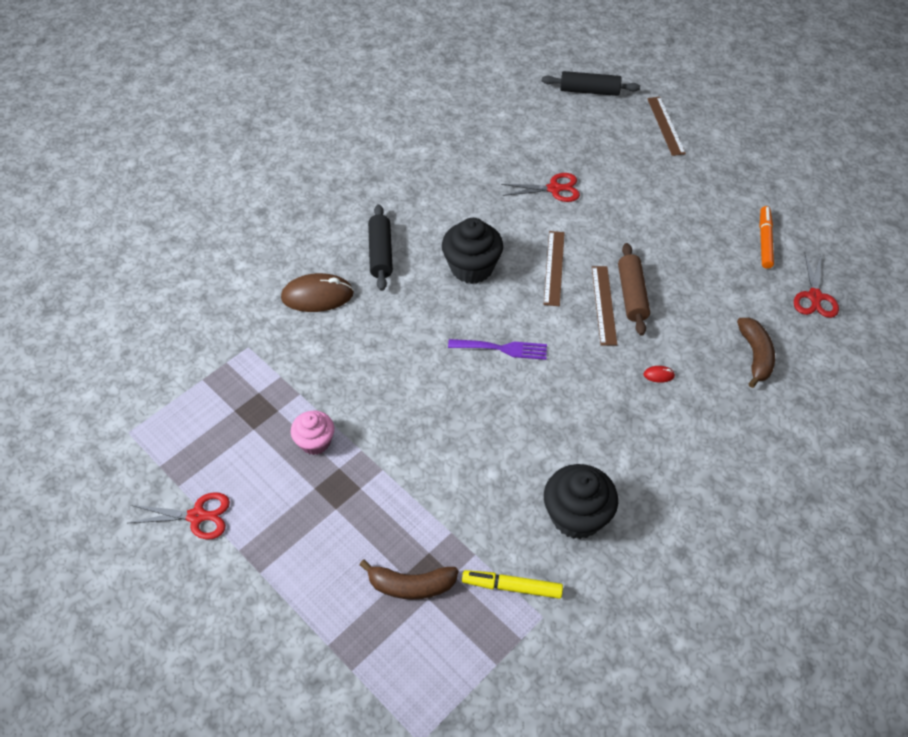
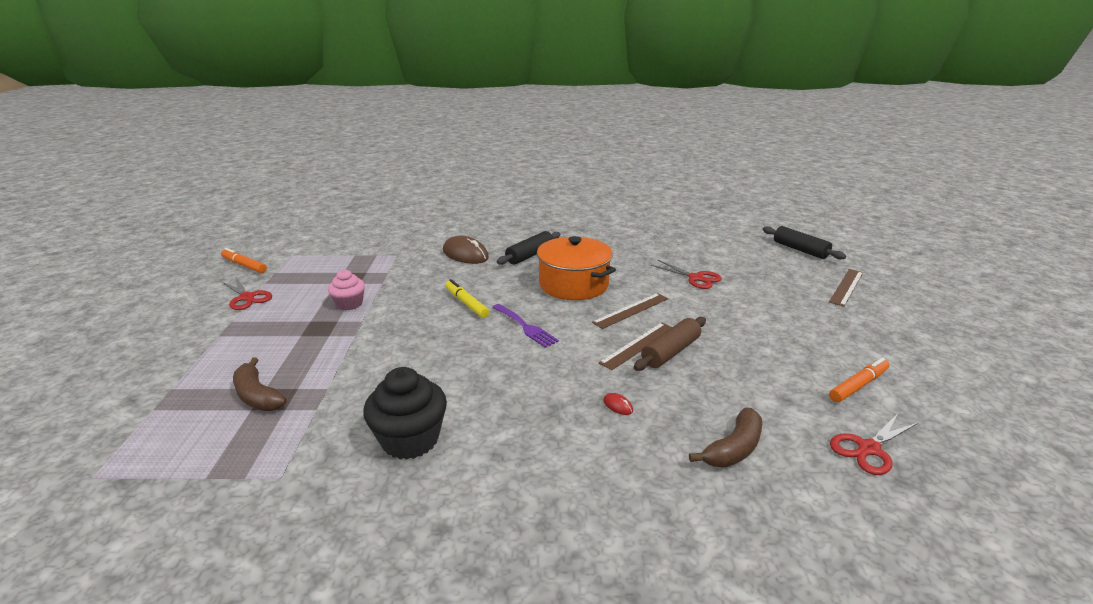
camera: 45 degrees right, 25 degrees down
(103, 485) = (244, 265): none -> orange marker
(471, 268) = (573, 284): black cupcake -> orange pot
(512, 587) = (298, 444): yellow marker -> yellow marker (466, 303)

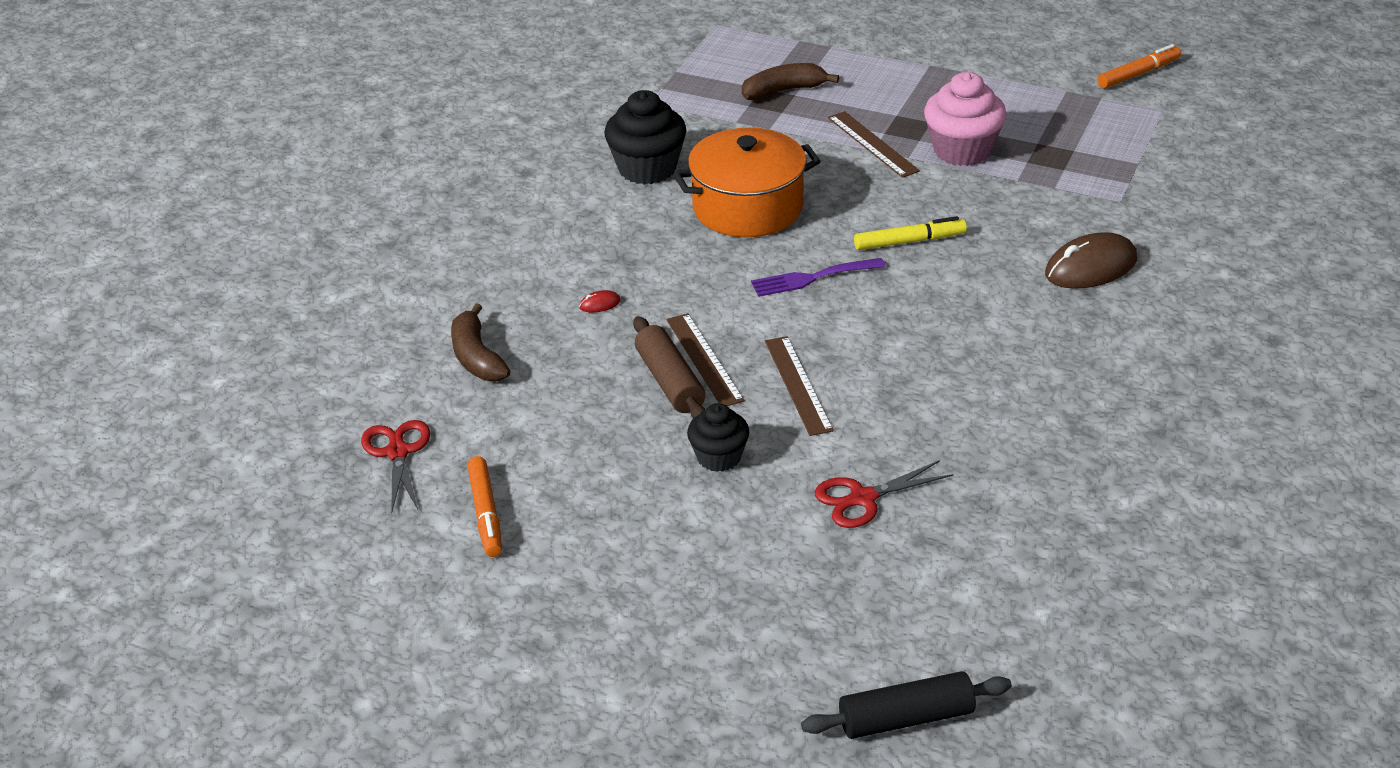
camera: 115 degrees right, 10 degrees up
(247, 297) = (1025, 79): red scissors -> none
(349, 304) = (962, 150): pink cupcake -> pink cupcake, size x1.60
(530, 255) = (1055, 335): black rolling pin -> none
(573, 284) = (914, 353): orange pot -> orange pot (747, 207)
(714, 320) = (719, 457): none -> black cupcake
(846, 287) = (719, 683): brown ruler -> brown ruler (872, 144)

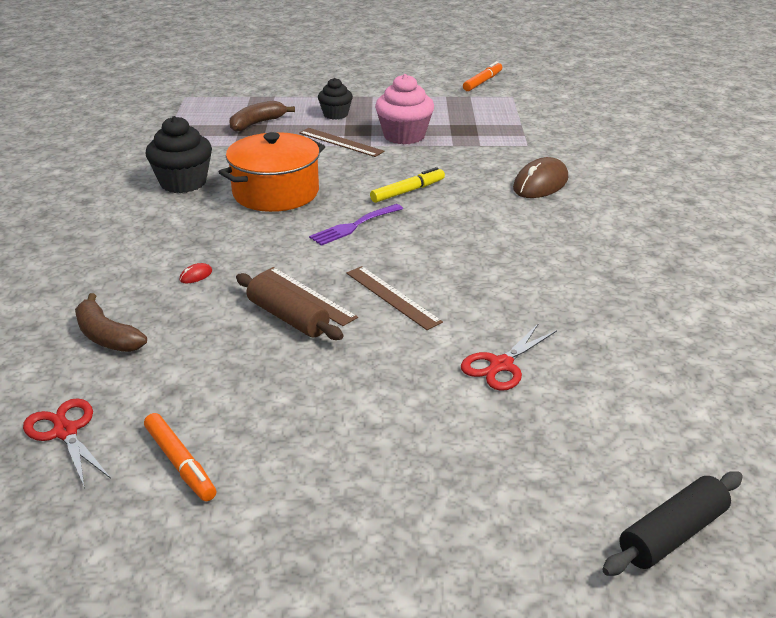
camera: 25 degrees left, 5 degrees down
(719, 457) = (364, 363): black cupcake -> black cupcake (335, 114)

